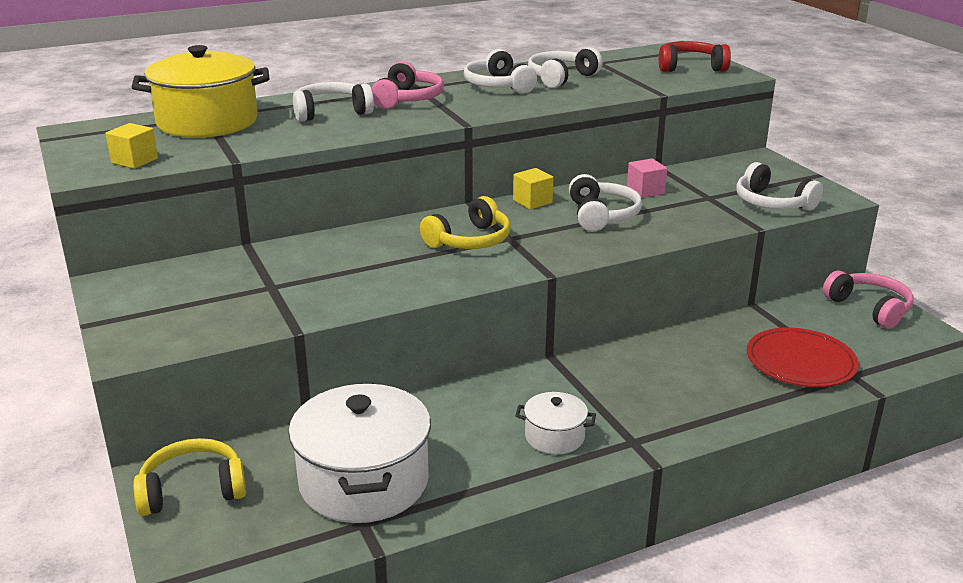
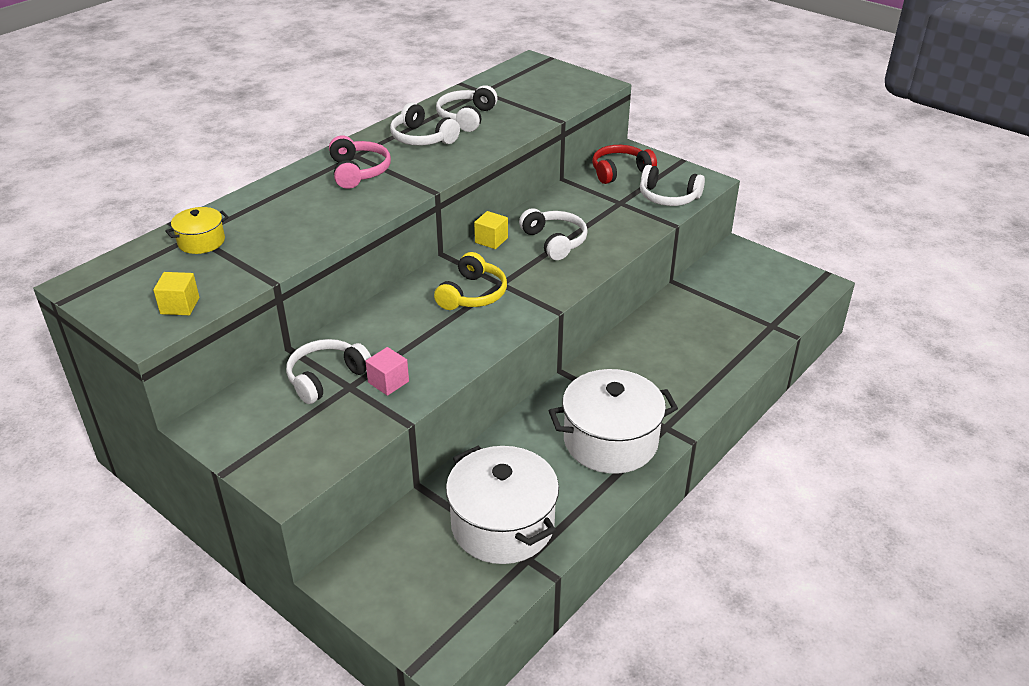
camera: 25 degrees left, 10 degrees up
(193, 490) = (378, 578): yellow headphones -> none
(207, 122) = (201, 242): yellow pot -> yellow pot, size x0.49
(331, 112) = (305, 203): white headphones -> white headphones (326, 378)
(554, 437) = (610, 441): white pot -> white pot, size x2.04
(645, 191) = (569, 207): pink cube -> pink cube (388, 382)
(690, 67) = (559, 83): red headphones -> red headphones (620, 171)
(800, 362) = (733, 324): red plate -> none
(869, 308) = (751, 263): pink headphones -> none

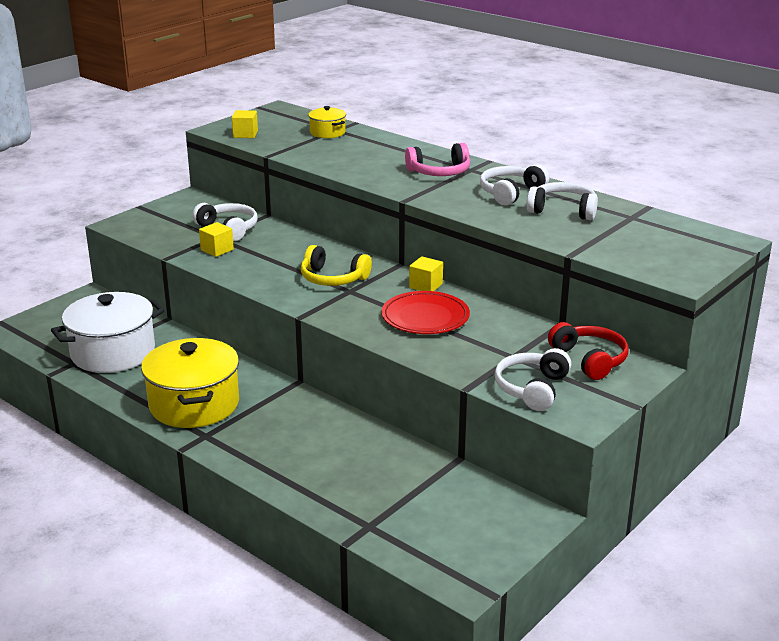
camera: 90 degrees right, 10 degrees down
(388, 382) = (217, 250): pink cube -> yellow cube
(554, 241) = (425, 317): white headphones -> red plate
(610, 441) = (194, 404): white pot -> yellow pot

